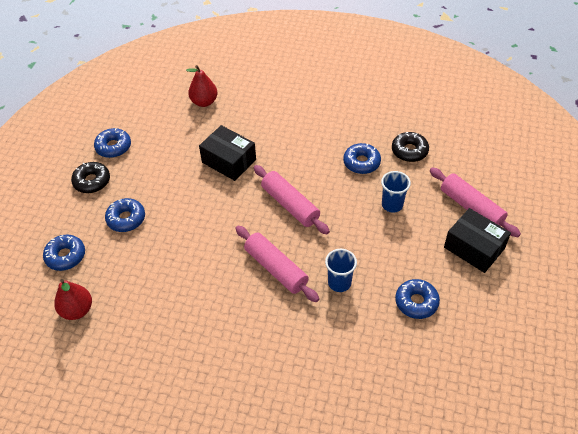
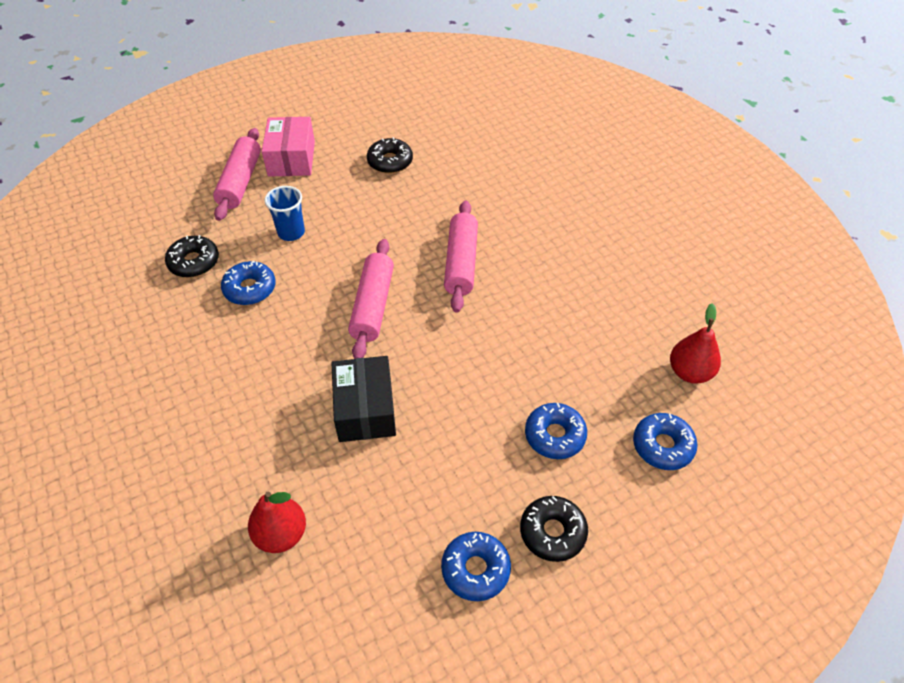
camera: 135 degrees left, 0 degrees up
(339, 283) = (425, 214): blue cup -> none
(416, 302) = (390, 162): blue donut -> black donut
(474, 248) = (291, 158): black box -> pink box

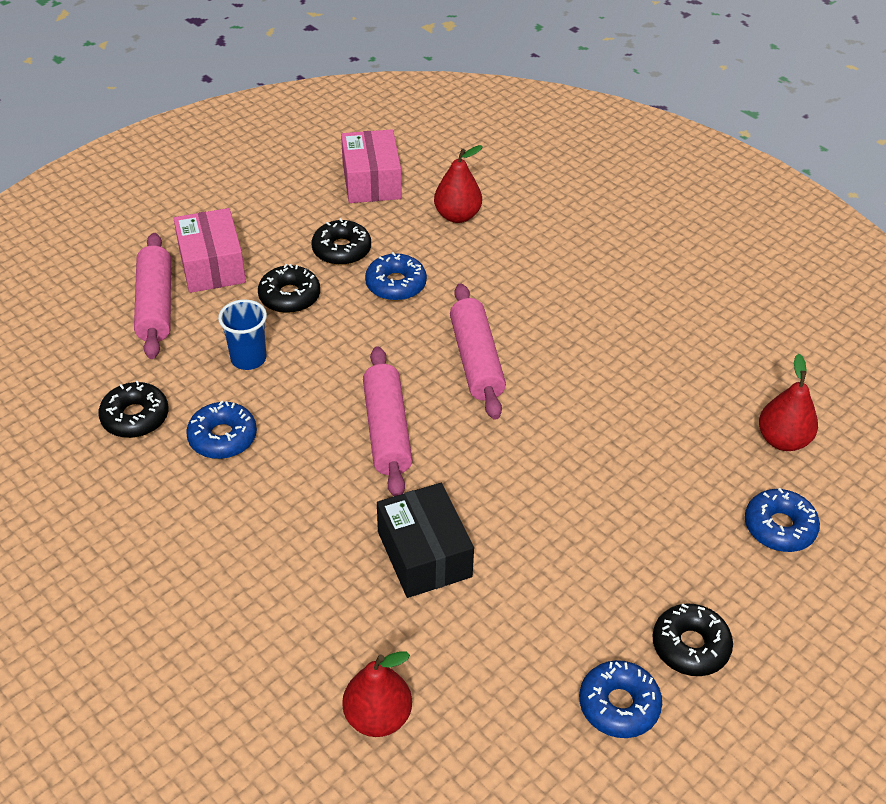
camera: 15 degrees left, 5 degrees down
(338, 191) = (289, 296): none -> black donut
(431, 113) = (371, 181): none -> pink box
(486, 149) = (457, 216): none -> red pear
(554, 435) = (656, 540): blue donut -> blue donut (396, 284)

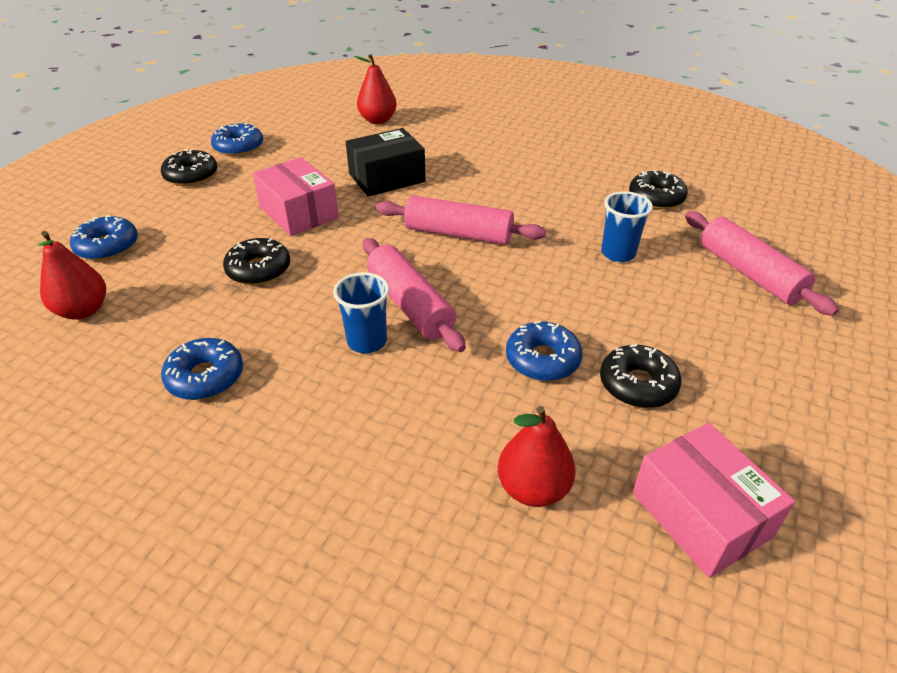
camera: 160 degrees right, 5 degrees down
(212, 265) = (750, 325): pink box -> pink box (299, 212)
(223, 437) = (580, 201): blue donut -> blue donut (205, 377)
(289, 296) = (639, 315): black donut -> black donut (259, 269)
(386, 430) = (458, 233): pink rolling pin -> pink rolling pin turned 45 degrees counterclockwise
(424, 554) = (387, 178): black box -> black box turned 75 degrees counterclockwise
(526, 336) = (367, 341): none -> blue cup

